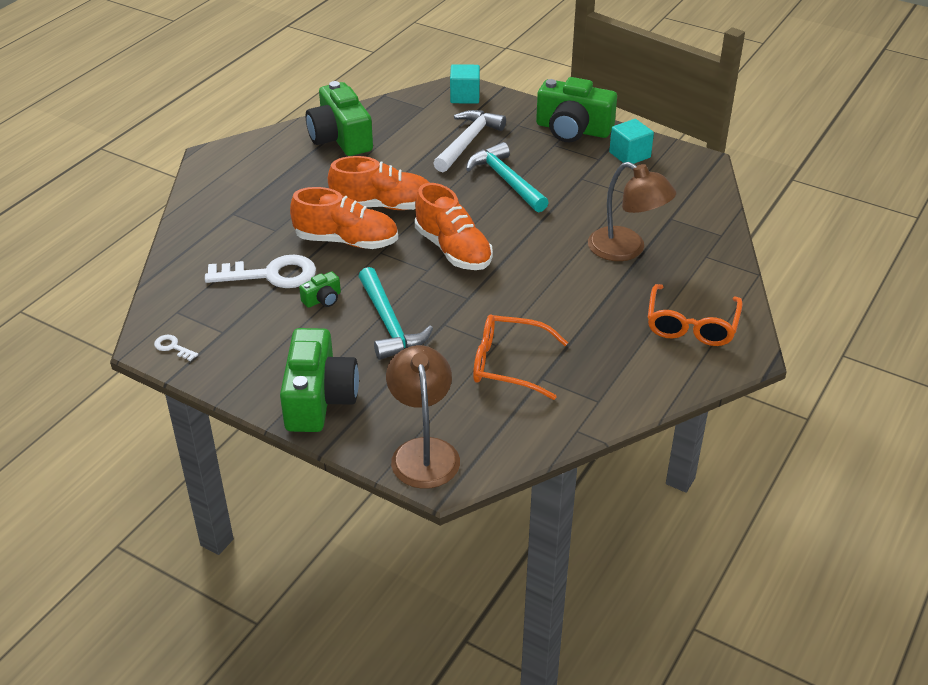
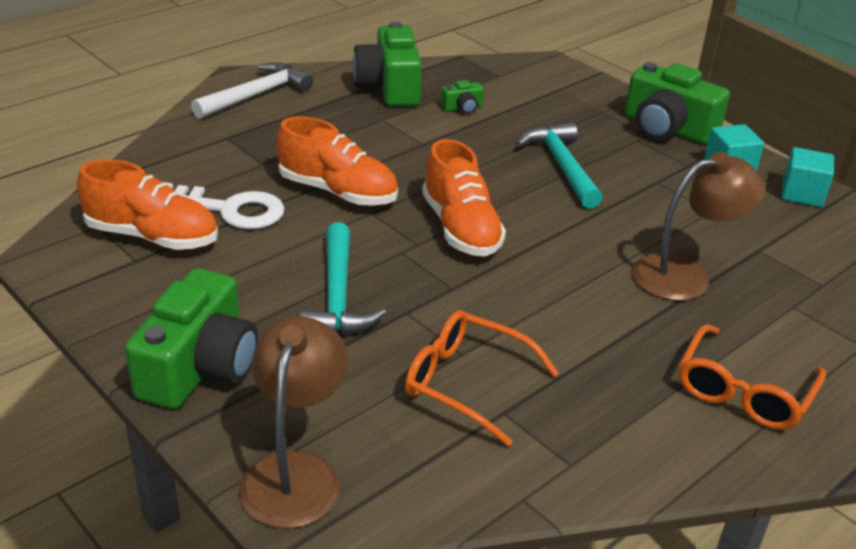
camera: 15 degrees right, 5 degrees down
(173, 347) = (67, 264): white key -> none
(323, 299) = (273, 249): green camera -> green camera (462, 108)
(383, 206) = (400, 164): orange shoe -> orange shoe (152, 237)
(465, 96) = (551, 73): turquoise cube -> turquoise cube (802, 194)
(468, 142) = (534, 118): white hammer -> white hammer (256, 95)
(626, 249) = (685, 275): brown lamp -> brown lamp turned 75 degrees counterclockwise

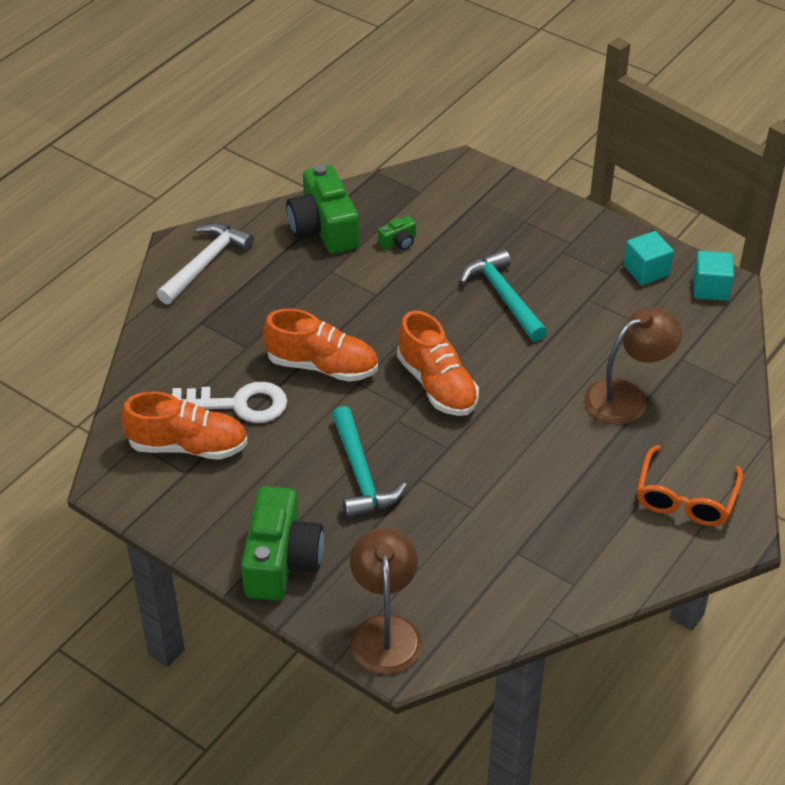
camera: 10 degrees left, 10 degrees up
(467, 383) = (484, 533): orange glasses -> none
(667, 128) = (586, 231): green camera -> none

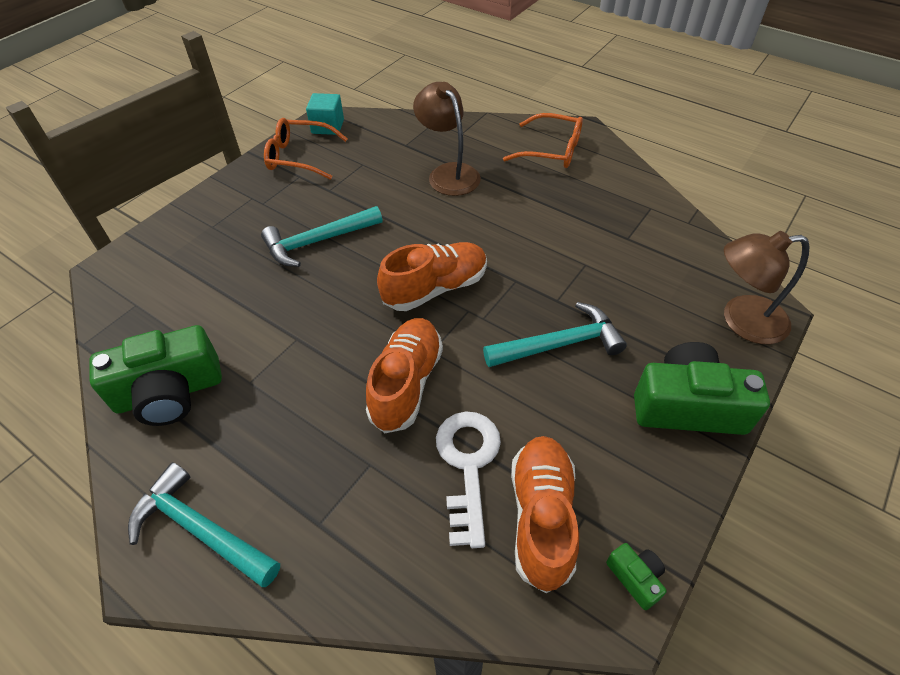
camera: 90 degrees left, 5 degrees up
(205, 263) = (201, 529): white hammer -> turquoise hammer
(398, 242) = (216, 321): green camera -> green camera (635, 577)
(646, 271) = (300, 157): turquoise cube -> orange glasses

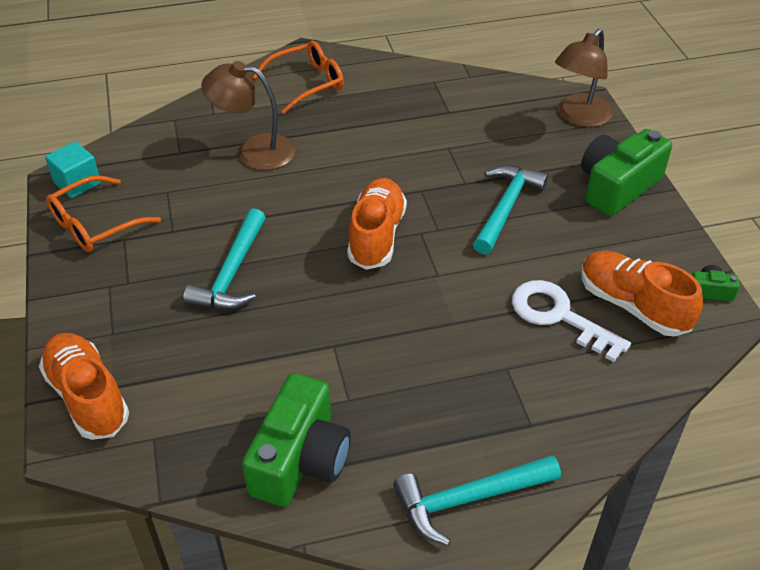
camera: 50 degrees left, 5 degrees down
(406, 383) = (454, 307): orange shoe -> orange shoe (88, 397)

